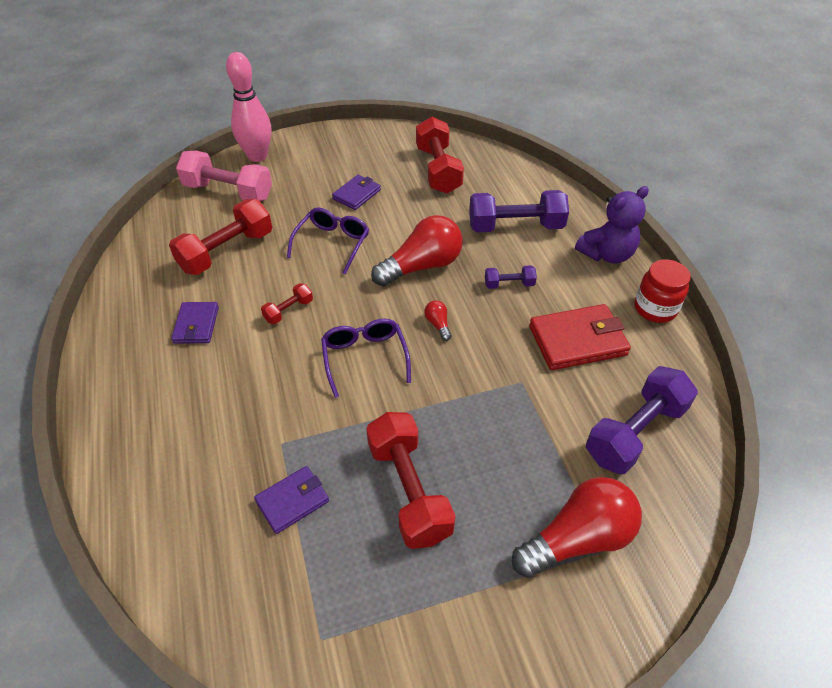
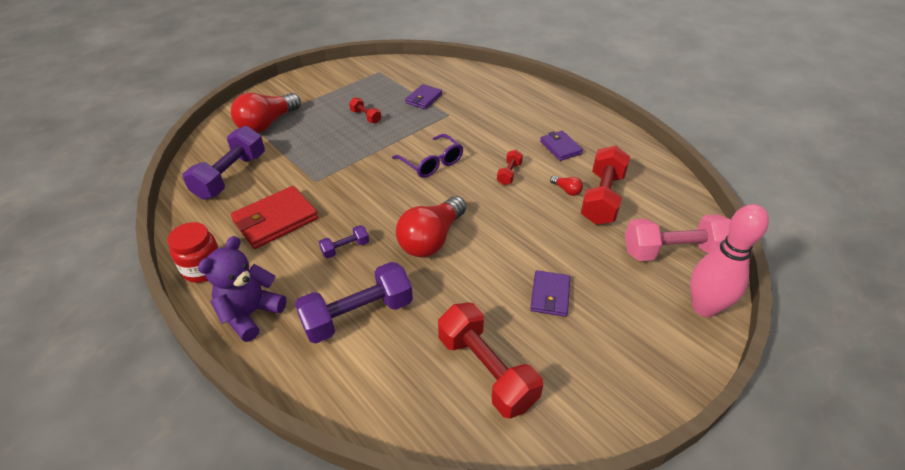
camera: 155 degrees right, 5 degrees down
(332, 244) = (525, 233): purple glasses -> none
(409, 490) = (366, 117): red dumbbell -> red dumbbell, size x0.49
(438, 324) = (392, 198): red light bulb -> red light bulb (566, 190)

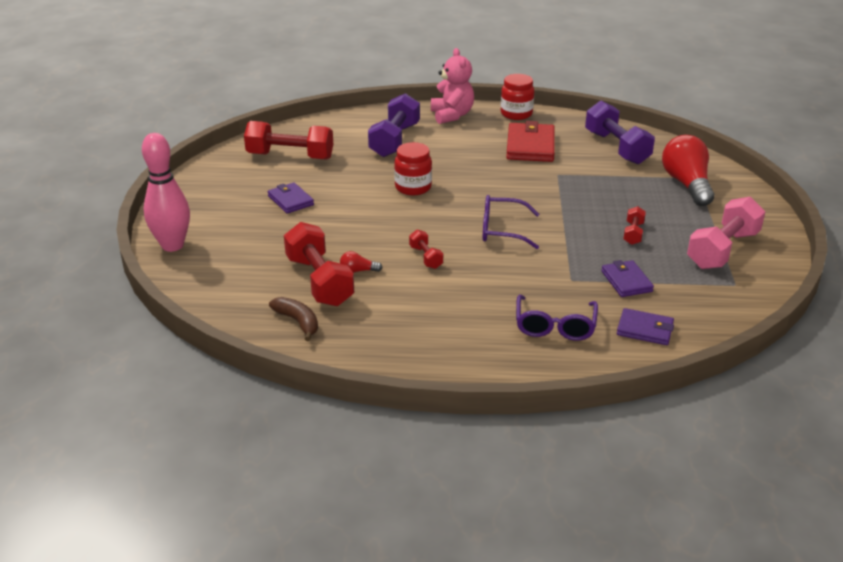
camera: 135 degrees right, 10 degrees down
(250, 314) = (452, 115): purple teddy bear -> pink teddy bear
(345, 248) = (458, 157): purple dumbbell -> none
(366, 117) = (633, 233): red dumbbell -> red dumbbell turned 75 degrees counterclockwise
(431, 239) = (413, 187): red light bulb -> red jar
(498, 100) = (555, 326): none -> purple glasses
(560, 147) = (413, 308): purple wallet -> purple wallet (644, 329)
(643, 178) = (298, 322): none -> brown banana
(673, 252) = (220, 270): pink dumbbell -> pink dumbbell (722, 250)

